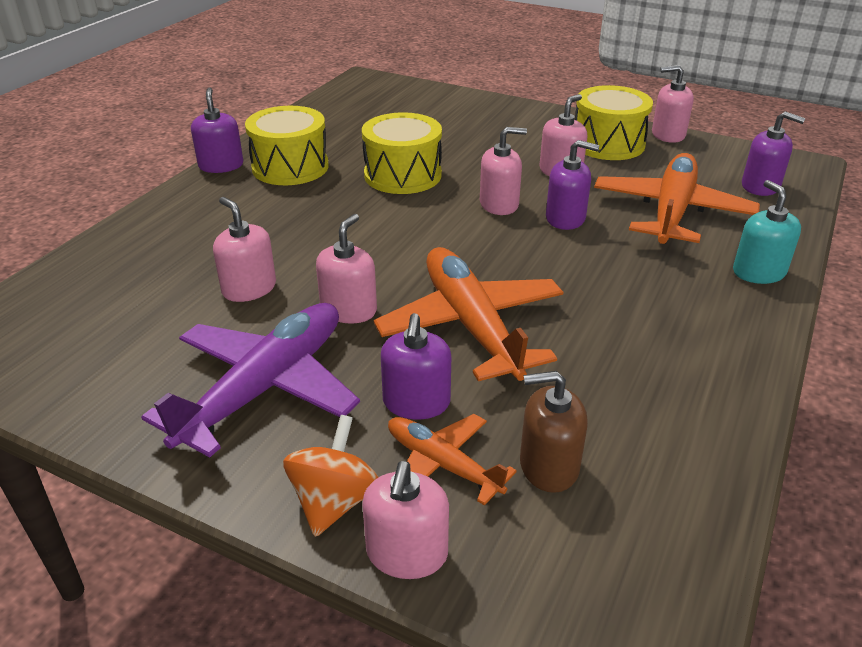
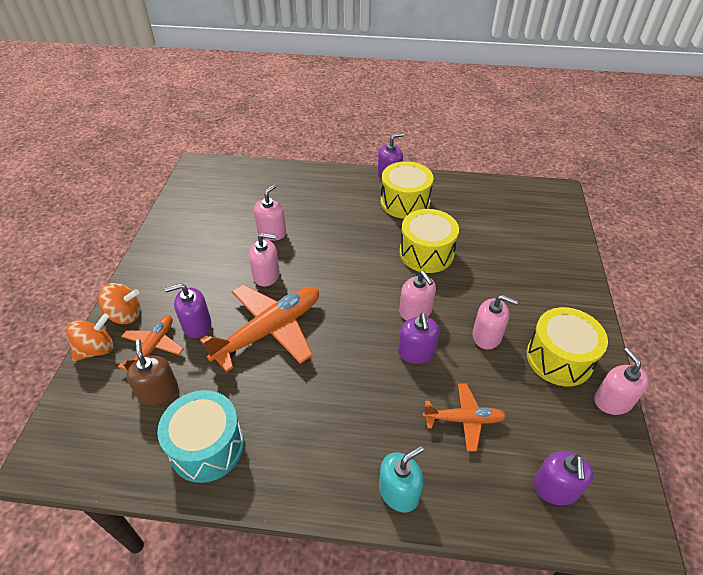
camera: 70 degrees right, 10 degrees up
(264, 388) = (195, 266): purple plane -> none
(407, 553) = (97, 349): pink soap dispenser -> orange spinning top
(671, 212) = (463, 419): orange plane -> orange plane, size x0.55
(671, 419) = (207, 446): none -> turquoise drum

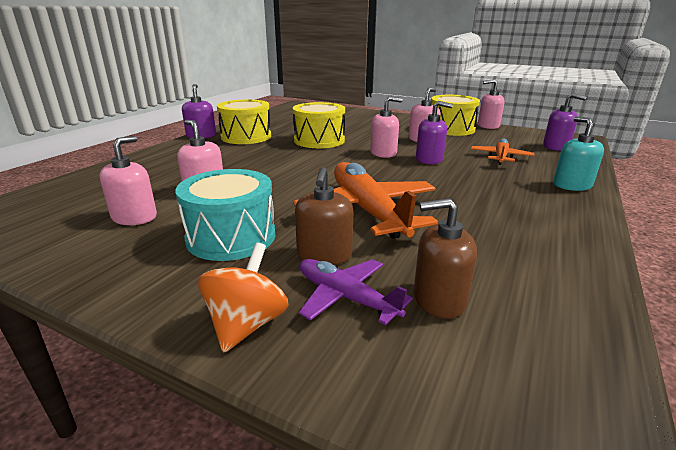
camera: 70 degrees left, 20 degrees down
(97, 349) = (311, 368): orange spinning top -> none
(153, 348) = (346, 297): orange plane -> purple plane
(197, 325) = (324, 255): purple soap dispenser -> brown soap dispenser
(207, 446) = (536, 267): turquoise drum -> turquoise drum (231, 237)
(266, 275) = (276, 202): pink soap dispenser -> pink soap dispenser (134, 217)

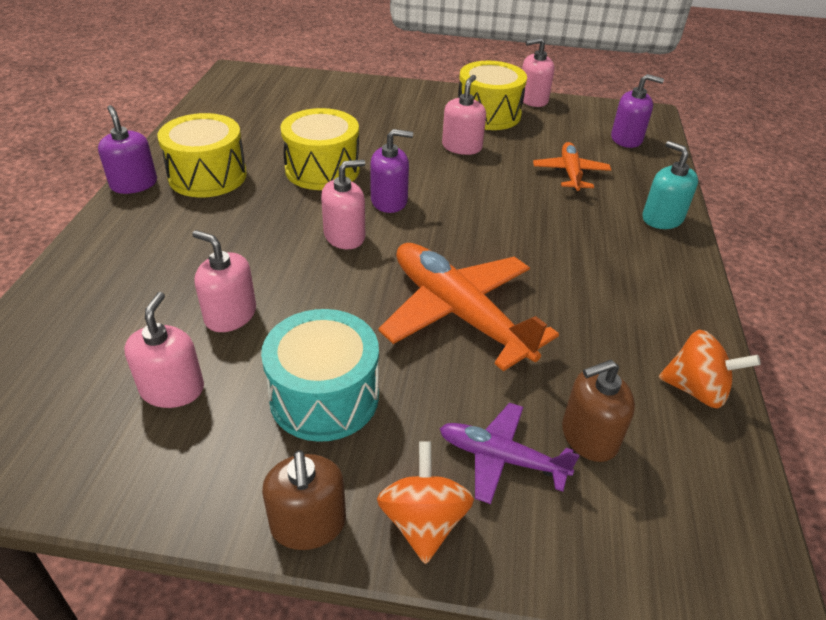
camera: 20 degrees left, 15 degrees up
(324, 255) = (448, 401): brown soap dispenser -> brown soap dispenser (308, 524)
(383, 153) = (424, 187): pink soap dispenser -> pink soap dispenser (344, 236)
(429, 159) = (488, 192): purple soap dispenser -> purple soap dispenser (389, 201)
(568, 287) = (696, 390): none -> orange spinning top

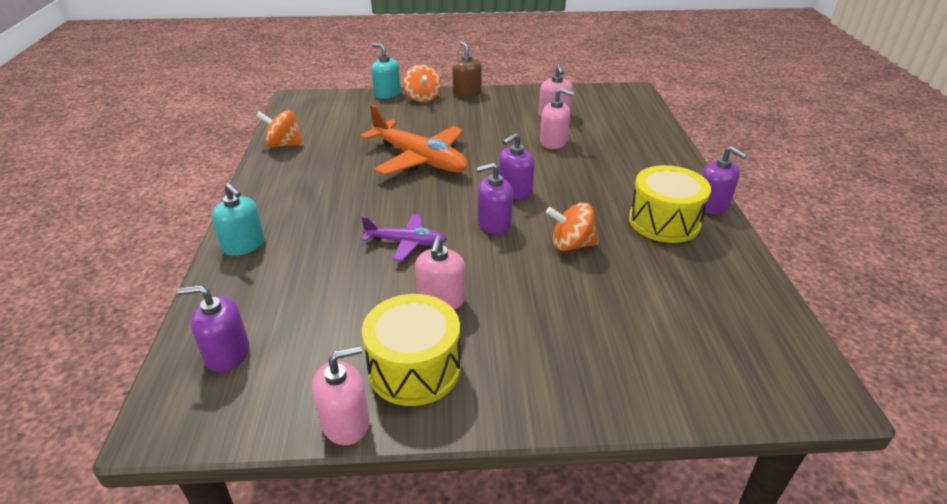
camera: 170 degrees right, 5 degrees down
(322, 169) = (571, 245): yellow drum -> orange spinning top
(324, 396) = (480, 121): turquoise drum -> none
(344, 236) = (514, 191): pink soap dispenser -> purple soap dispenser
(502, 458) = (391, 114): purple plane -> purple plane (406, 243)
(512, 564) = (387, 94): none -> turquoise soap dispenser
(570, 173) = (319, 282): orange plane -> none
(589, 436) = (349, 124): brown soap dispenser -> none

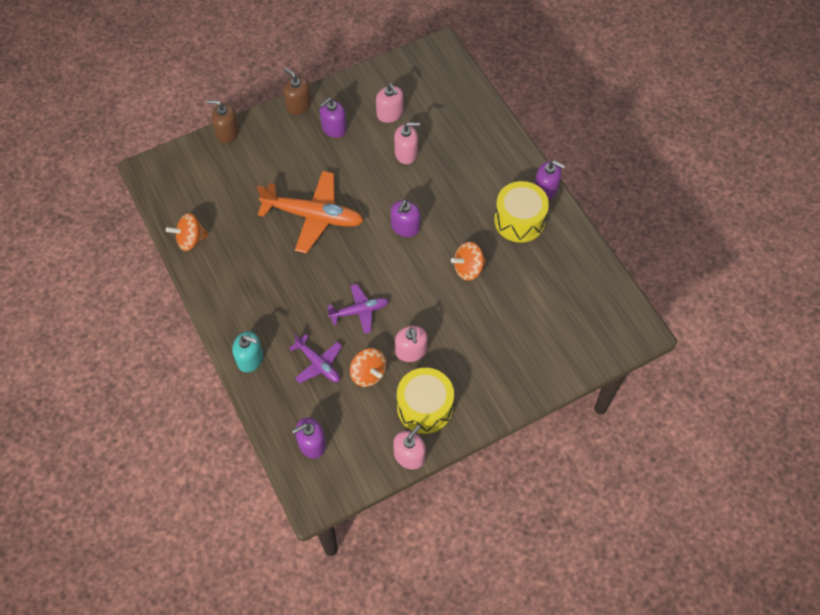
camera: 25 degrees left, 25 degrees up
(315, 274) = (318, 363): none -> purple plane
(387, 94) = (227, 132): turquoise soap dispenser -> brown soap dispenser
(422, 98) = (263, 127): orange spinning top -> orange spinning top (368, 374)
(494, 223) = (408, 268): purple soap dispenser -> purple soap dispenser (334, 128)

